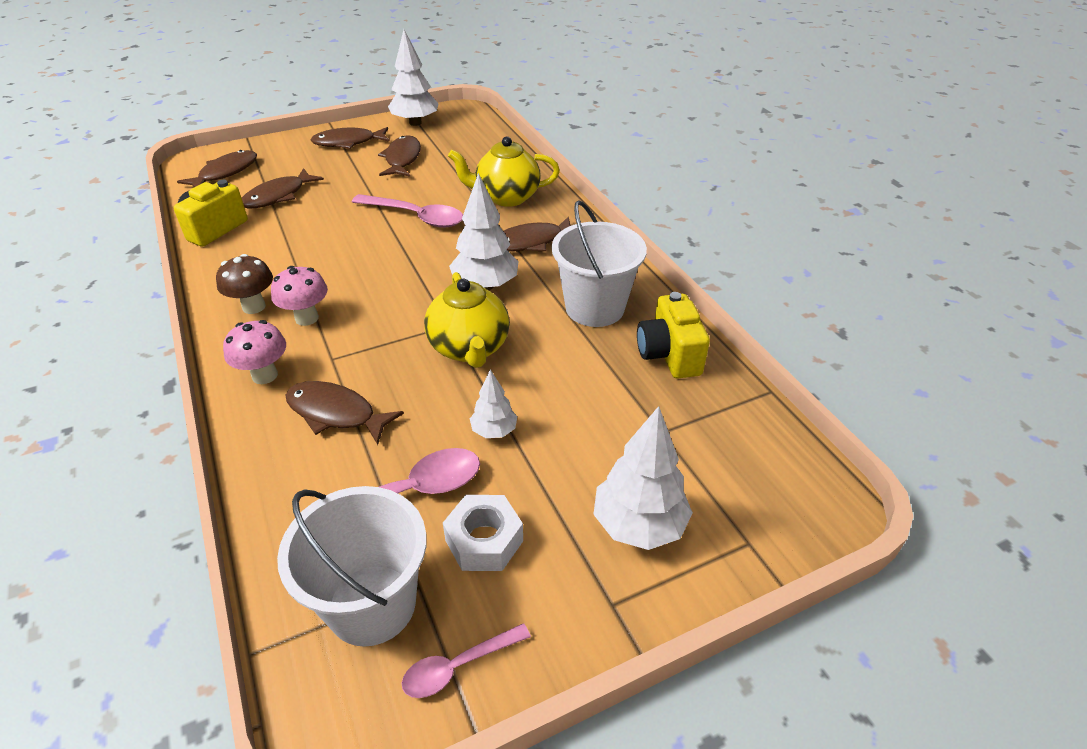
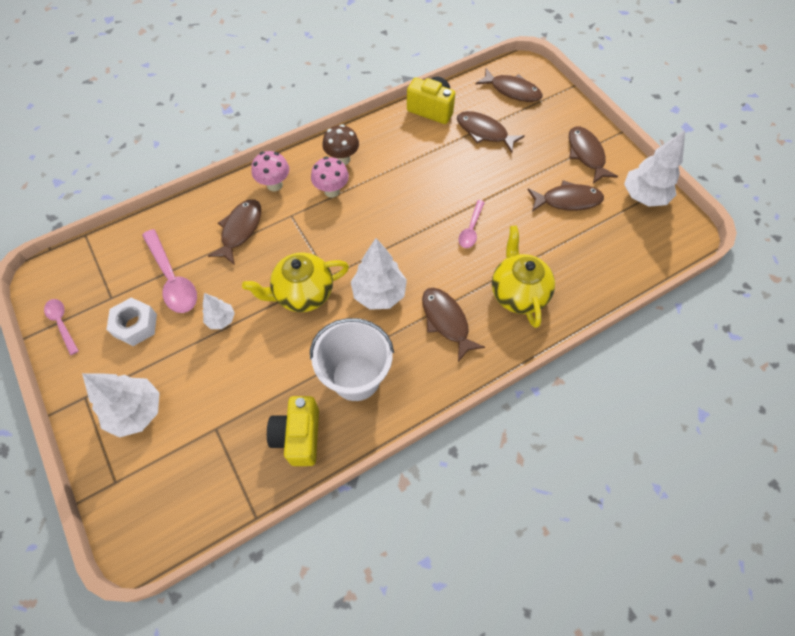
camera: 85 degrees right, 20 degrees up
(372, 604) = (103, 278): white bucket -> none
(416, 217) = (471, 229): pink spoon -> pink spoon, size x0.58
(669, 355) = (298, 436): yellow camera -> yellow camera turned 75 degrees counterclockwise

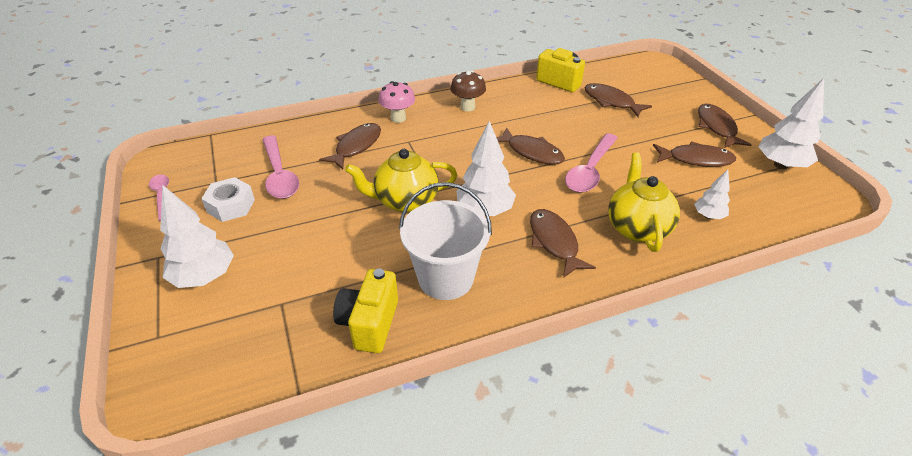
camera: 10 degrees right, 20 degrees down
(221, 320) = (316, 212): white tree -> white tree (708, 216)
(332, 191) = (452, 128): pink mushroom -> none
(471, 229) = (590, 170): pink spoon -> pink spoon, size x1.71
(512, 91) = (641, 76): brown fish -> brown fish (532, 152)

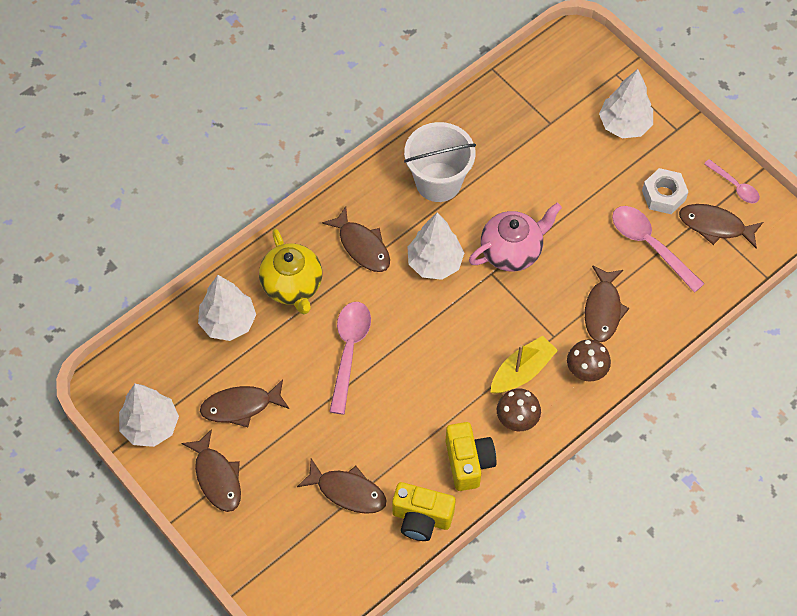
camera: 160 degrees right, 20 degrees up
(369, 323) = (476, 128): yellow camera -> yellow camera (468, 462)
(398, 118) = (586, 372): pink mushroom -> brown mushroom
(405, 201) = (512, 251): yellow teapot -> pink teapot
(447, 129) = (522, 371): none -> yellow boat
(532, 152) = (416, 361): brown fish -> brown fish (715, 226)
(708, 216) = (228, 322): white tree -> white tree, size x1.80

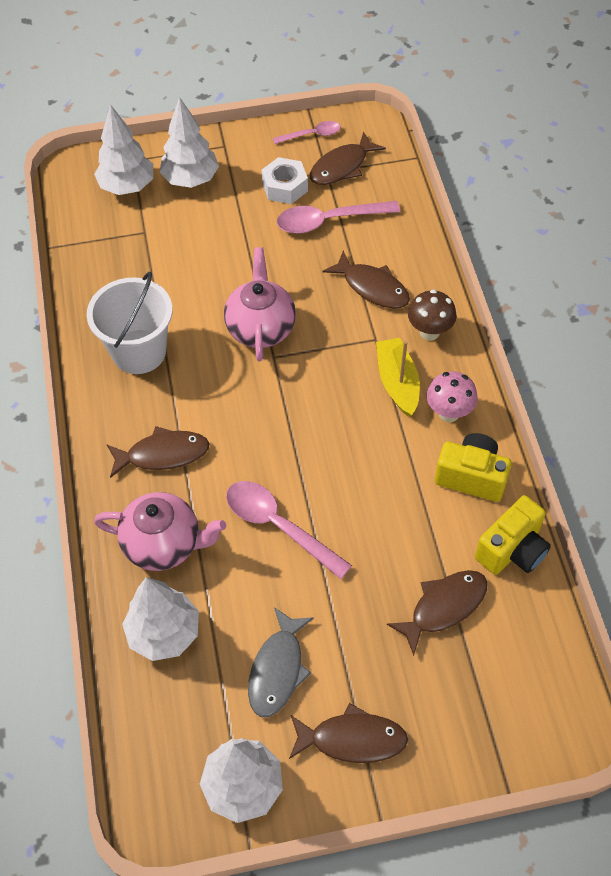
camera: 60 degrees left, 5 degrees down
(240, 406) = (277, 670): brown fish -> grey fish
(292, 286) = (164, 544): yellow teapot -> pink teapot
(434, 263) = (228, 399): white tree -> white tree (127, 186)
(517, 420) = (448, 413): brown mushroom -> pink mushroom

